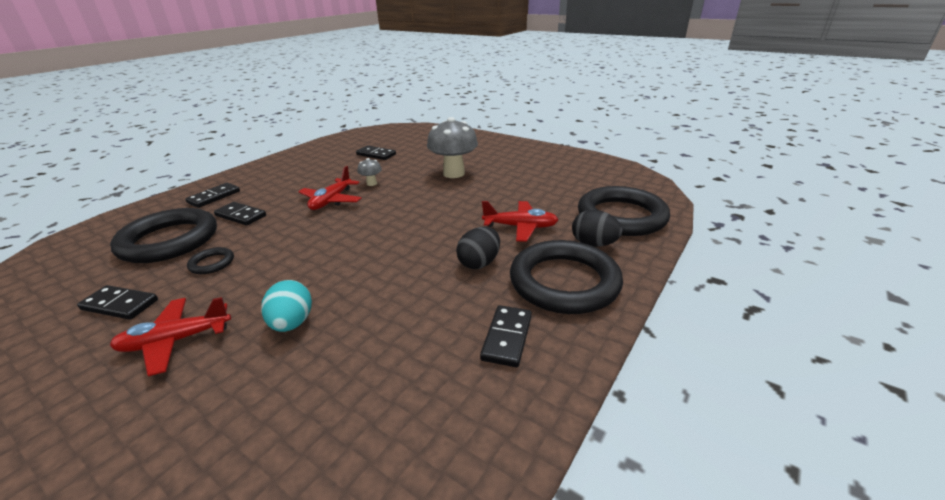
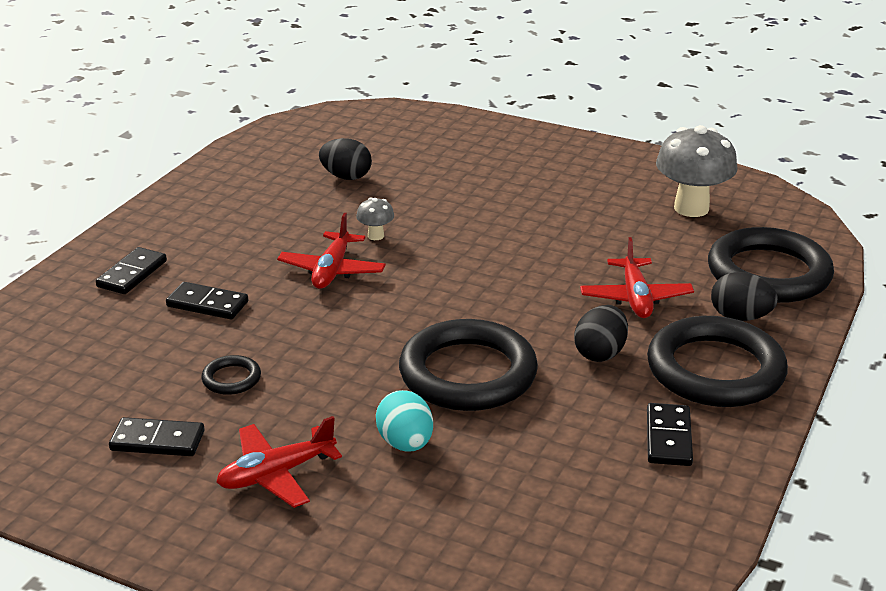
camera: 10 degrees left, 0 degrees up
(169, 240) = (133, 350): black ring -> black ring (468, 373)
(376, 154) = (346, 177): black domino -> black egg
(454, 173) = (498, 210): grey mushroom -> grey mushroom (691, 208)
(520, 227) = (635, 298): red plane -> red plane turned 90 degrees clockwise

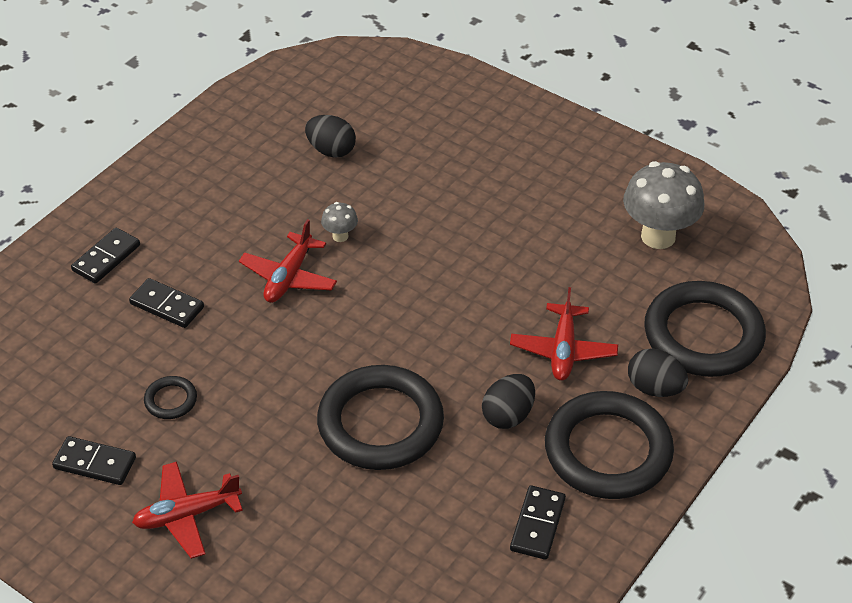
camera: 10 degrees right, 15 degrees up
(405, 443) = (304, 497): turquoise egg -> none

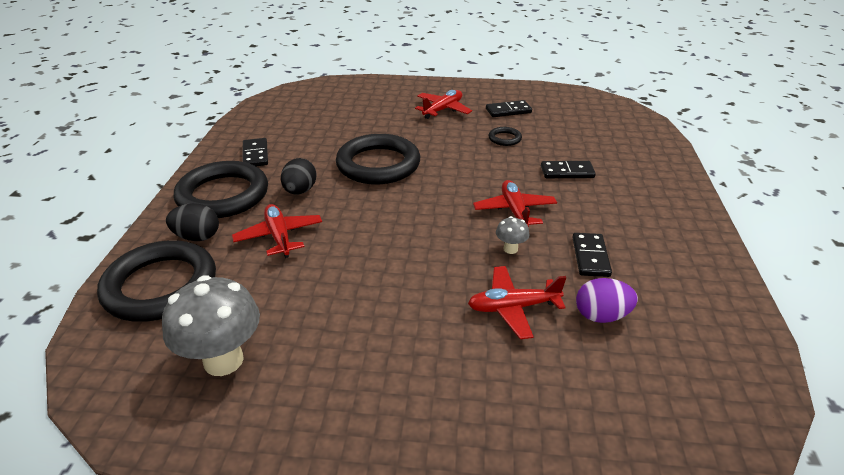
camera: 150 degrees right, 10 degrees down
(106, 258) = (639, 180): black domino -> black domino (590, 257)
(331, 150) = (601, 316): black egg -> purple egg
(394, 184) = (513, 307): none -> red plane

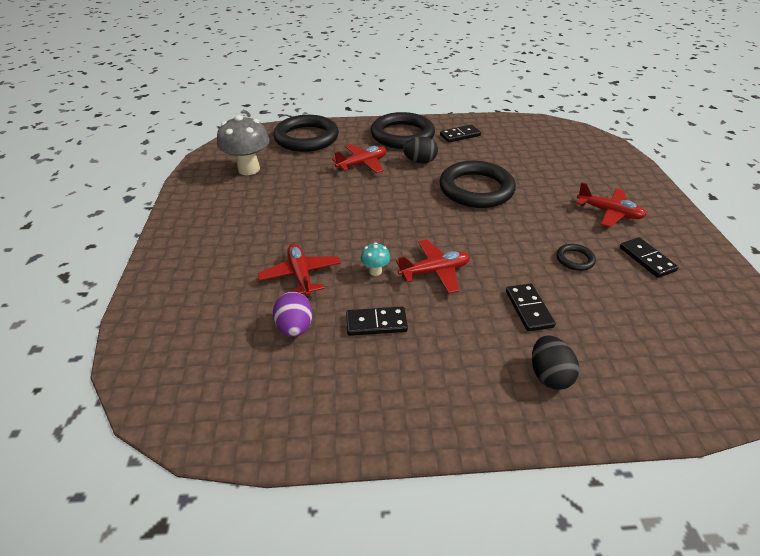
camera: 80 degrees right, 5 degrees up
(197, 237) = (354, 137): black egg -> black egg (549, 375)
(510, 249) = (375, 271): grey mushroom -> turquoise mushroom

